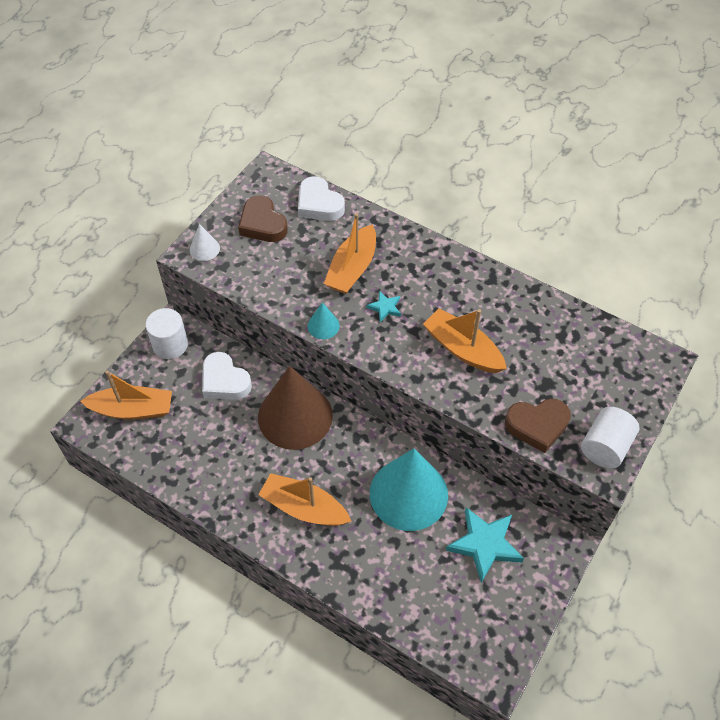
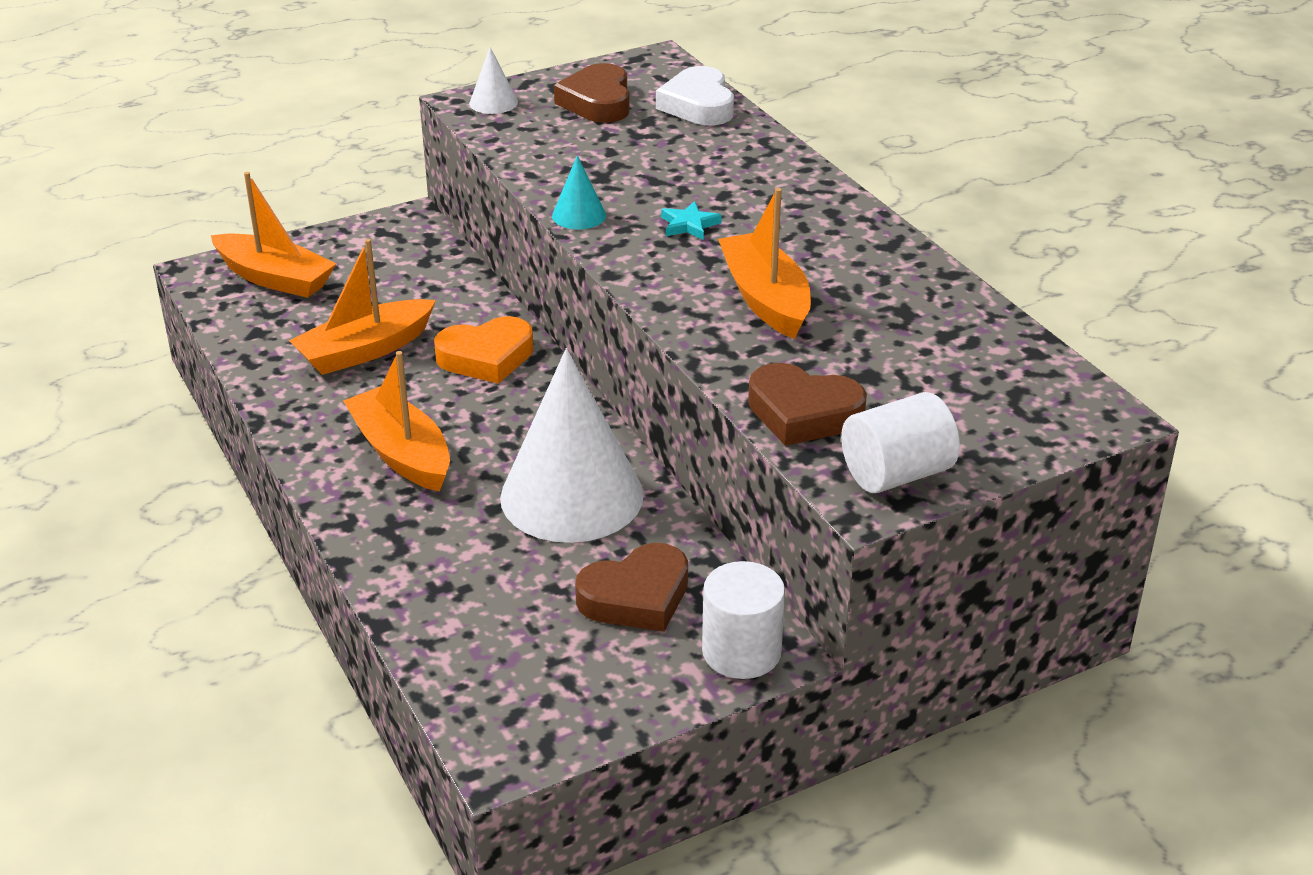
camera: 30 degrees right, 20 degrees down
(170, 344) = (388, 234): white cylinder -> white cylinder (741, 652)
(224, 381) = (424, 291): white heart -> none
(295, 416) = (486, 357): brown cone -> orange heart
(352, 268) = (681, 175): orange boat -> orange boat (365, 350)
(408, 494) = (572, 496): turquoise cone -> white cone
(485, 545) = (636, 597): turquoise star -> brown heart

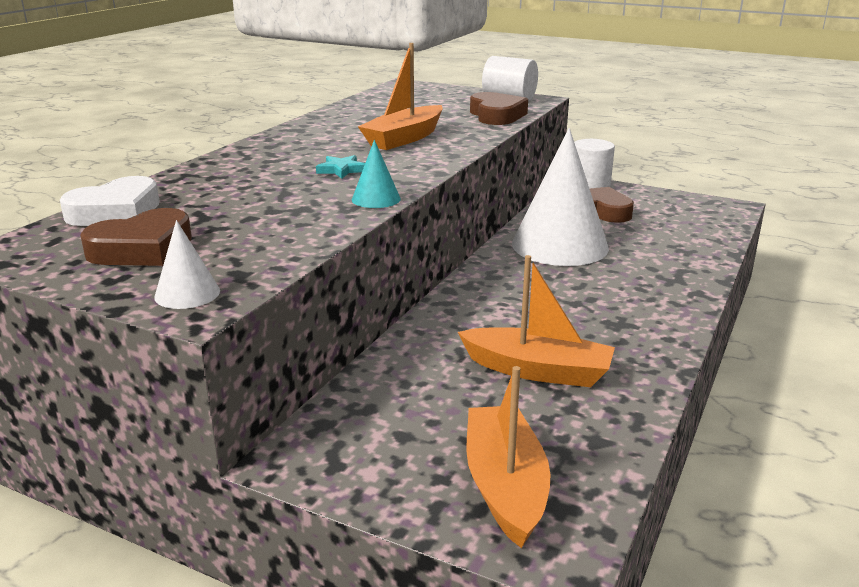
camera: 125 degrees left, 10 degrees down
(402, 454) = (615, 303): orange boat -> none
(486, 357) = (471, 318): orange heart -> none

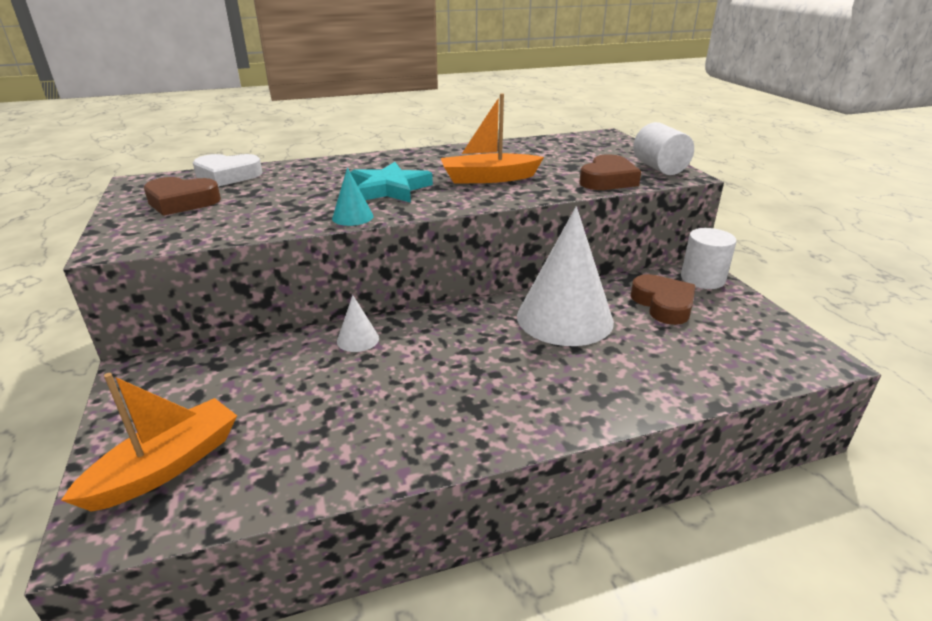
camera: 45 degrees right, 5 degrees up
(187, 293) = (128, 236): white cone -> white cone (358, 339)
(341, 170) = (389, 189): turquoise star -> turquoise star, size x2.01
(537, 370) = (343, 404): orange boat -> none

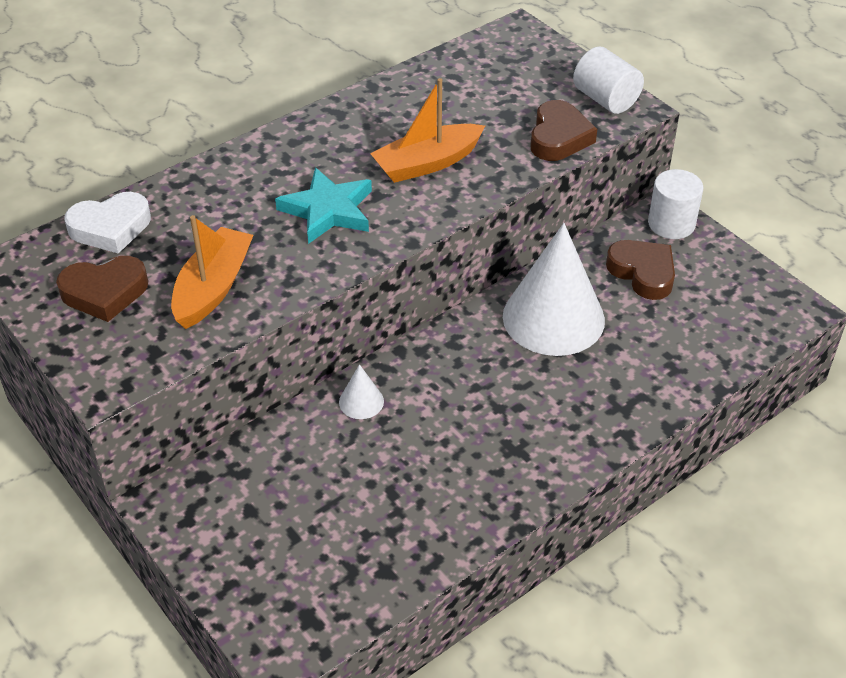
camera: 20 degrees left, 15 degrees up
(166, 466) = (287, 586): orange boat -> orange boat (213, 288)
(352, 217) = (324, 273): turquoise cone -> none

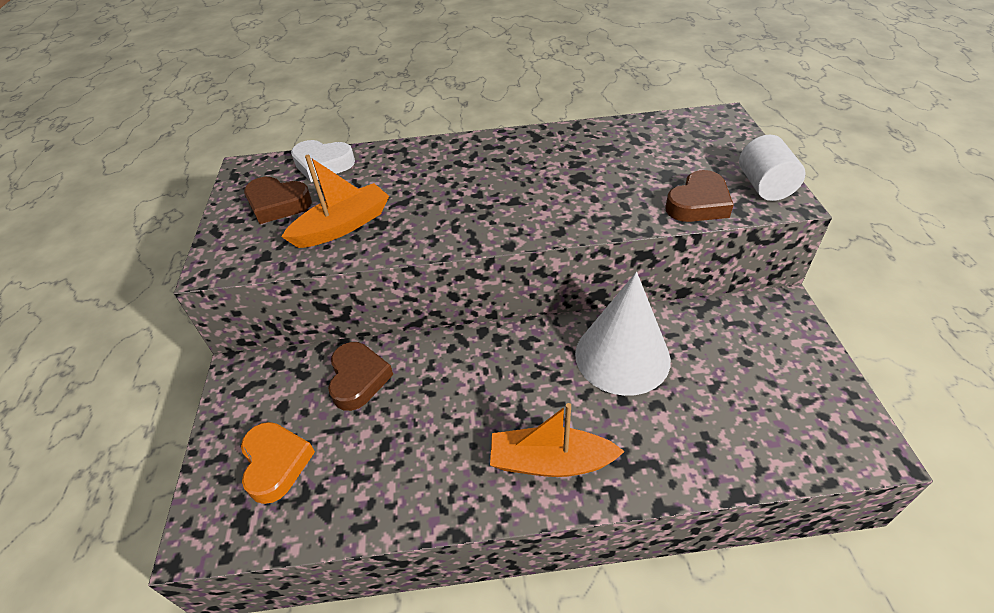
camera: 35 degrees right, 0 degrees up
(296, 560) = (276, 464): none -> orange heart
(328, 210) = (468, 200): turquoise star -> none
(361, 401) = (423, 358): white cone -> none
(427, 163) = (571, 190): orange boat -> orange boat (551, 462)
(643, 273) = (730, 349): brown heart -> brown heart (358, 379)
(671, 224) = (785, 317): white cylinder -> none

